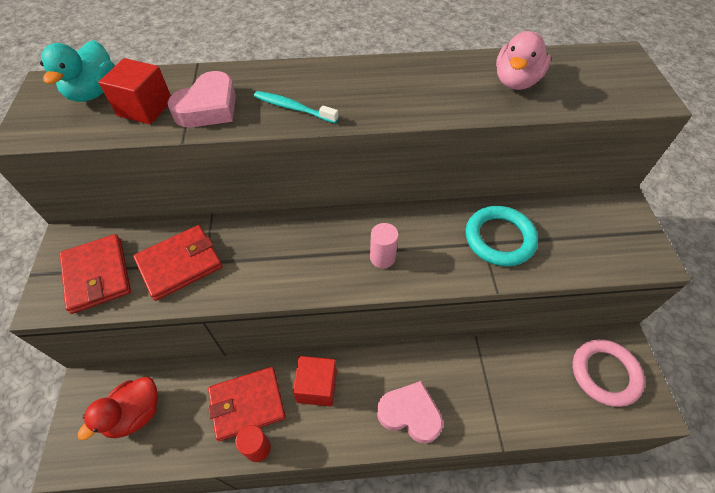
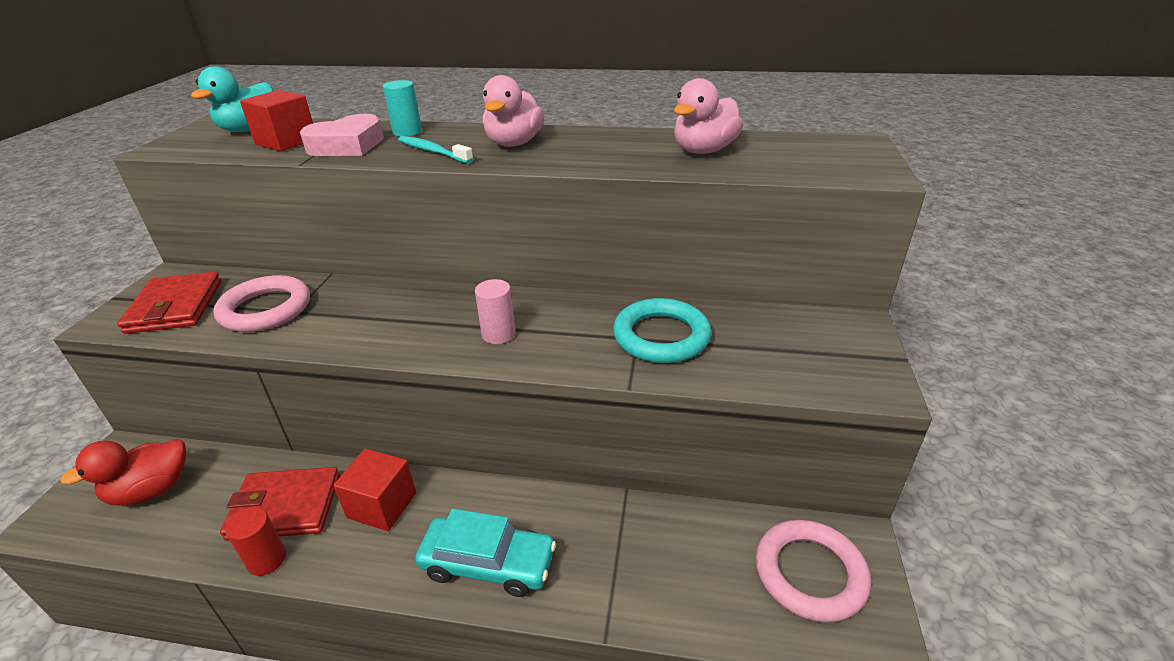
camera: 15 degrees right, 20 degrees down
(180, 264) = (265, 309): red wallet -> pink ring
(251, 80) = (407, 132): none -> turquoise cylinder
(357, 88) = (514, 143): none -> pink duck
(410, 414) = (488, 563): pink heart -> turquoise car

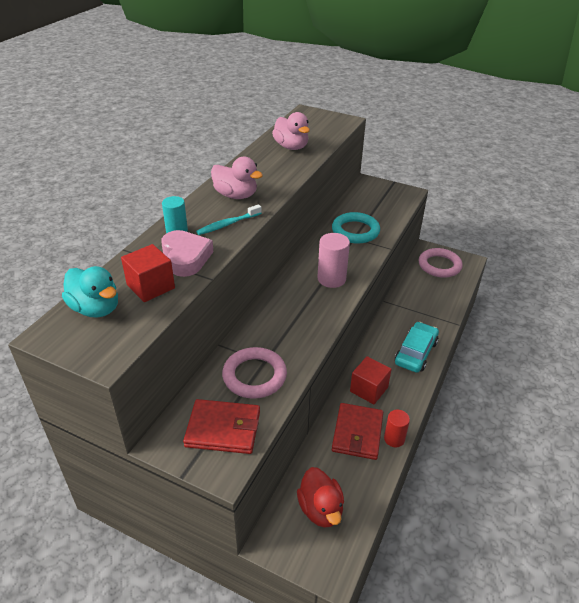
camera: 75 degrees left, 5 degrees up
(498, 334) = (331, 279): pink cylinder -> pink cylinder, size x1.52

